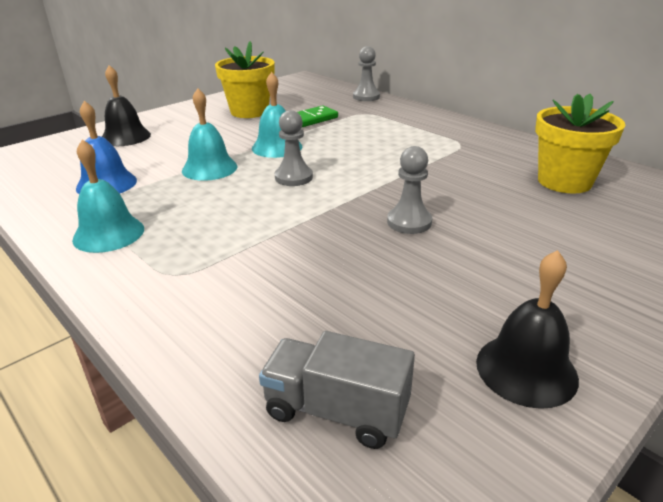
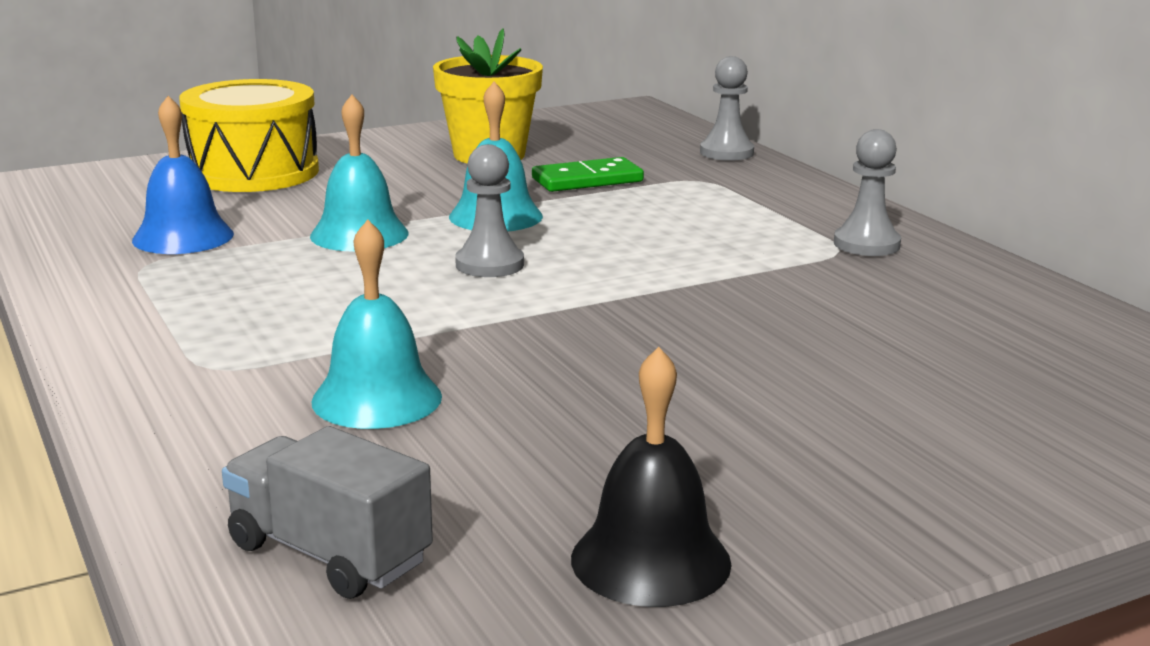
camera: 15 degrees right, 10 degrees down
(108, 234) = (147, 303): turquoise bell -> turquoise bell (377, 398)
(126, 137) = (253, 172): black bell -> yellow drum
(409, 222) = (634, 353): grey pawn -> grey pawn (866, 244)
(564, 181) = (983, 332): yellow flower pot -> none

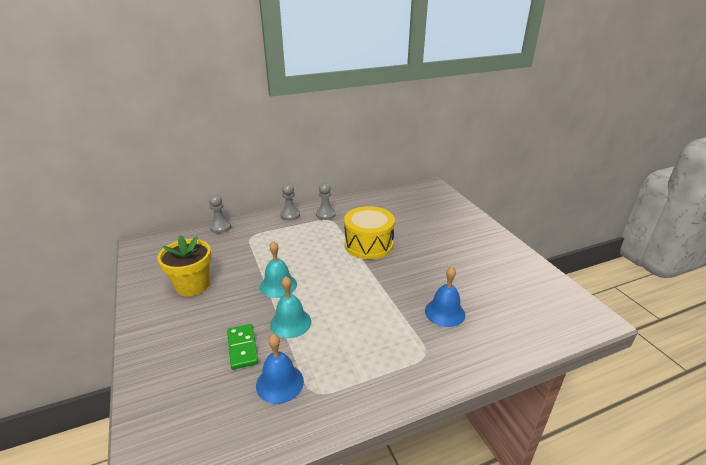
camera: 85 degrees left, 10 degrees up
(253, 172) = (180, 367): yellow drum -> yellow drum (368, 244)
(329, 554) = (534, 318): grey truck -> none
(377, 398) = (445, 312): turquoise bell -> blue bell
(489, 264) = (331, 288): grey pawn -> grey pawn (290, 215)
(587, 180) = (241, 261): green domino -> green domino (242, 348)
(650, 560) = (518, 268): black bell -> none

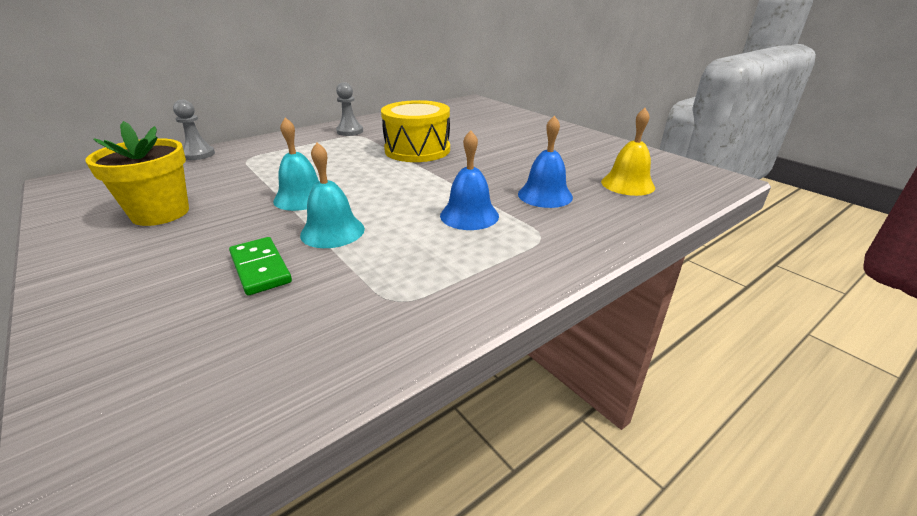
camera: 15 degrees left, 0 degrees up
(279, 383) = (335, 299): blue bell -> blue bell (469, 215)
(290, 215) = (300, 136): grey pawn -> none
(514, 311) = (627, 184): none -> yellow bell

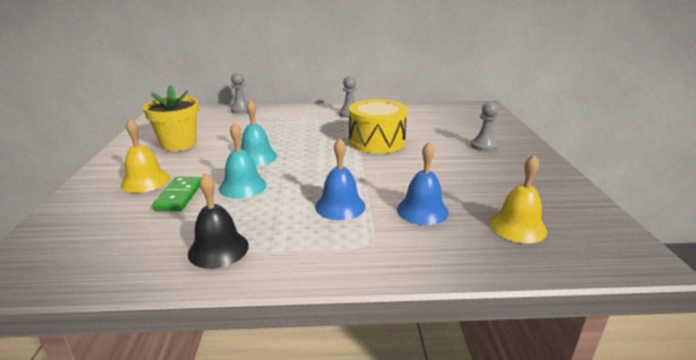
camera: 35 degrees right, 5 degrees down
(176, 269) = (145, 181): none -> yellow bell
(403, 301) = (218, 249): none -> black bell
(517, 132) = (484, 146): none -> grey pawn

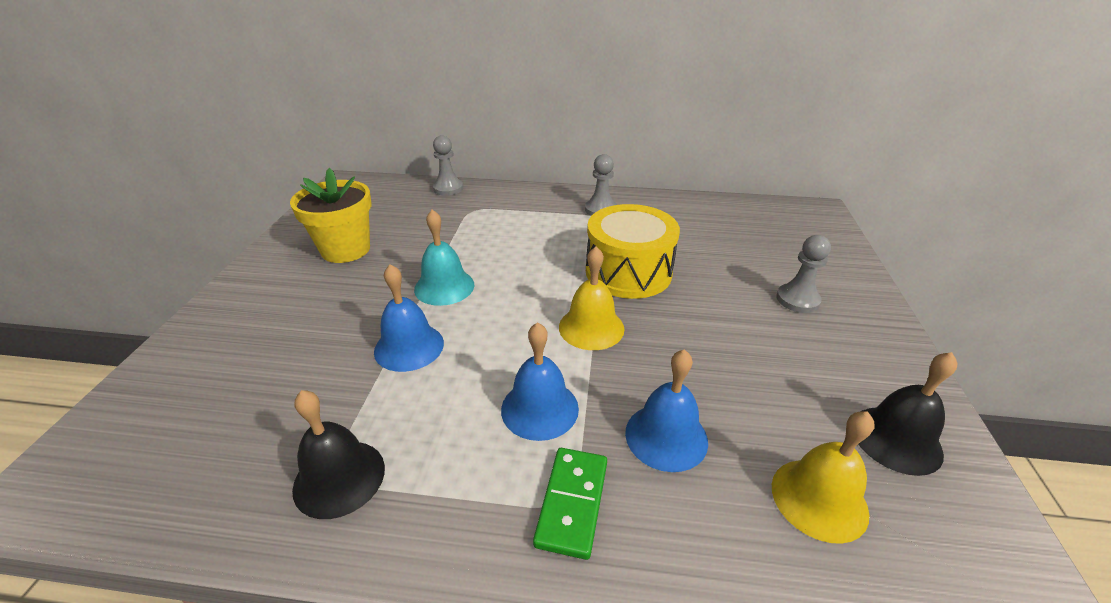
camera: 10 degrees right, 10 degrees up
(145, 181) = (281, 320): yellow bell -> yellow bell (591, 327)
(179, 196) = (317, 356): green domino -> green domino (572, 503)
(243, 186) = (409, 347): turquoise bell -> blue bell
(554, 199) = (896, 439): none -> black bell

